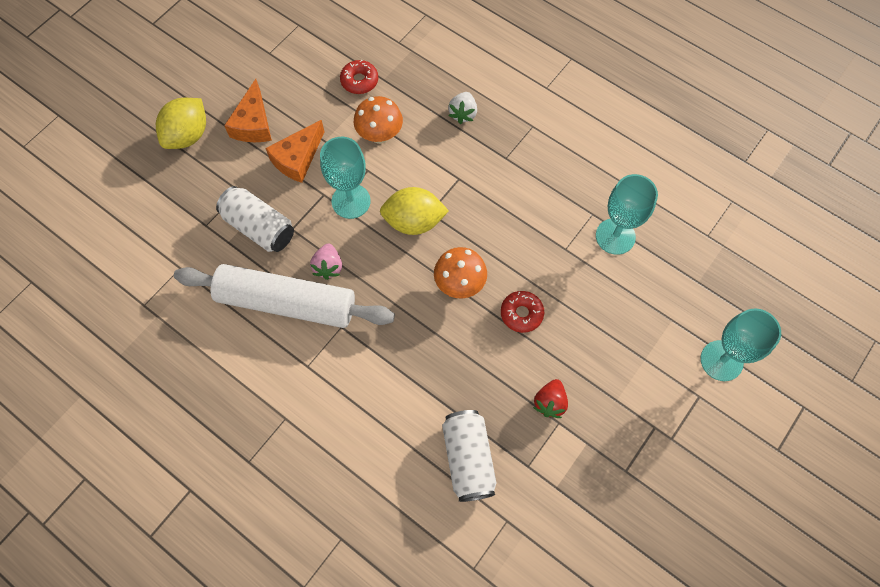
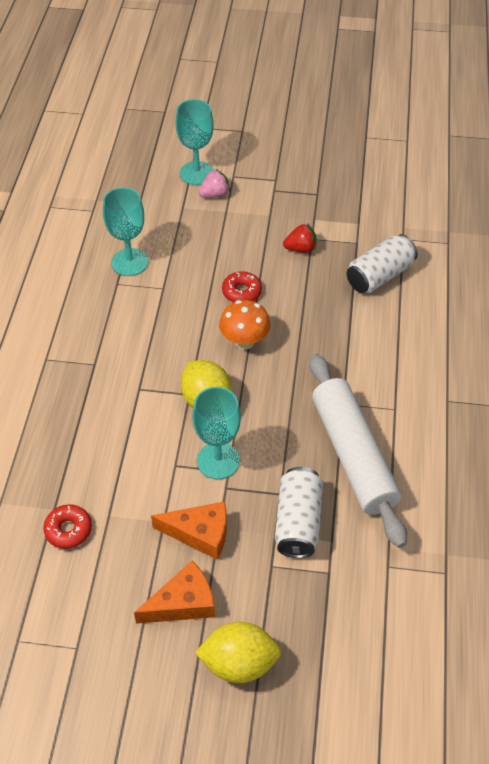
camera: 120 degrees left, 15 degrees down
(328, 267) = (296, 442): pink strawberry -> pink strawberry (215, 194)
(380, 135) = (128, 475): orange mushroom -> none
(463, 114) = (61, 418): white strawberry -> none

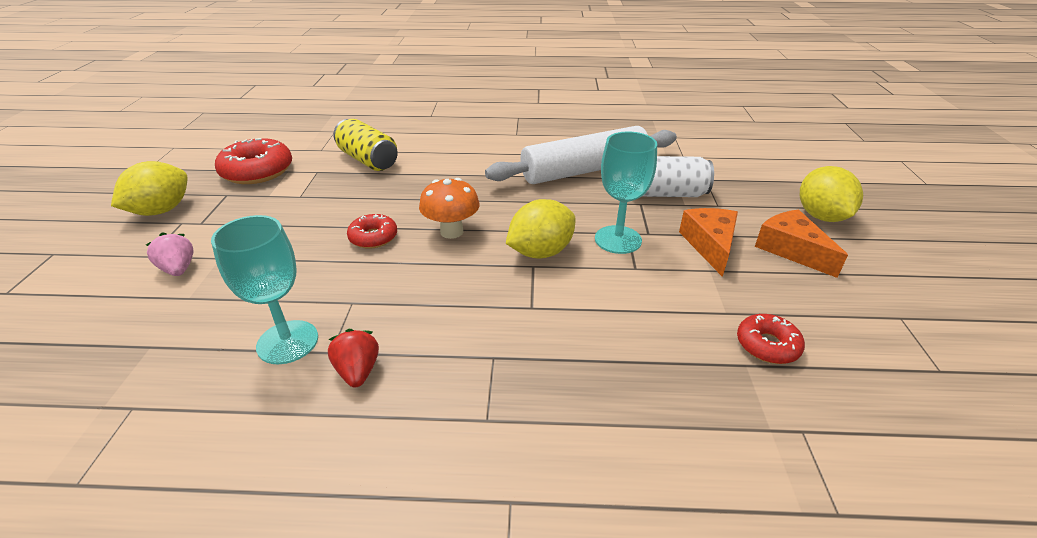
camera: 95 degrees left, 15 degrees down
(196, 173) = (118, 289): turquoise goblet -> none
(294, 165) = (161, 210): none -> yellow lemon
(300, 248) = (314, 202): red strawberry -> red strawberry (358, 371)
(358, 204) = (257, 171): none -> red donut
(379, 275) = (368, 160): white can -> yellow can

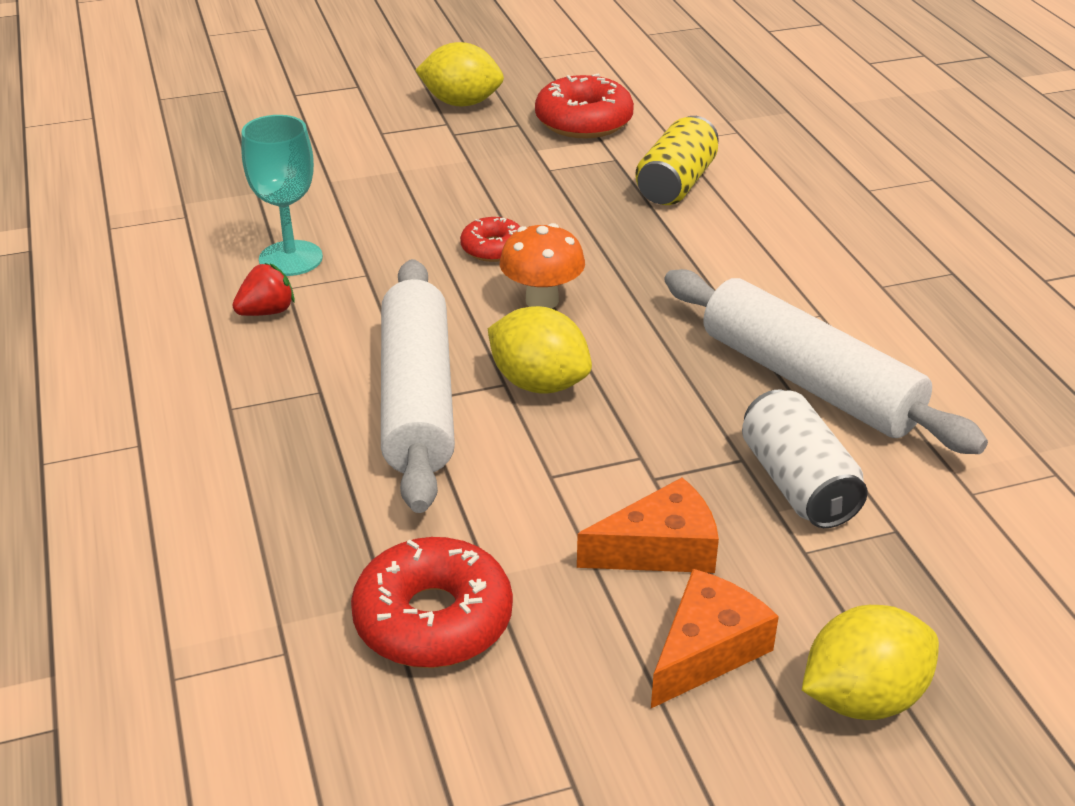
camera: 70 degrees right, 0 degrees up
(179, 269) = (369, 157): pink strawberry -> none
(530, 307) = (416, 399): none -> white rolling pin
(618, 239) = (614, 449): turquoise goblet -> none
(767, 345) = (433, 619): red donut -> red donut, size x1.74

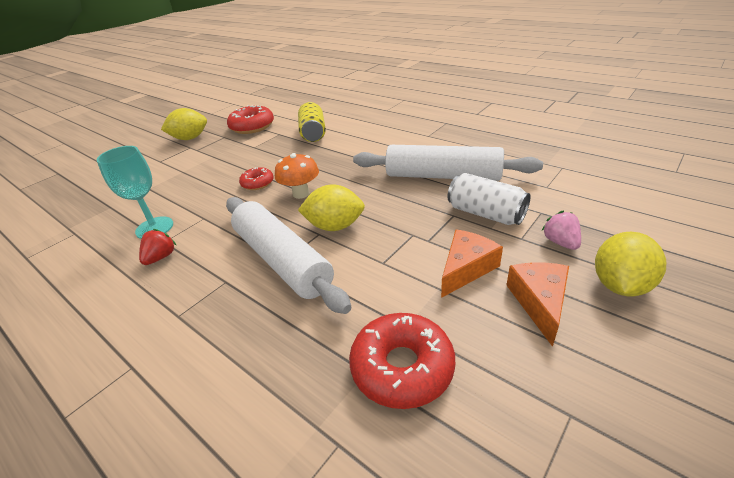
camera: 30 degrees left, 0 degrees up
(859, 592) = (560, 242): none -> pink strawberry

